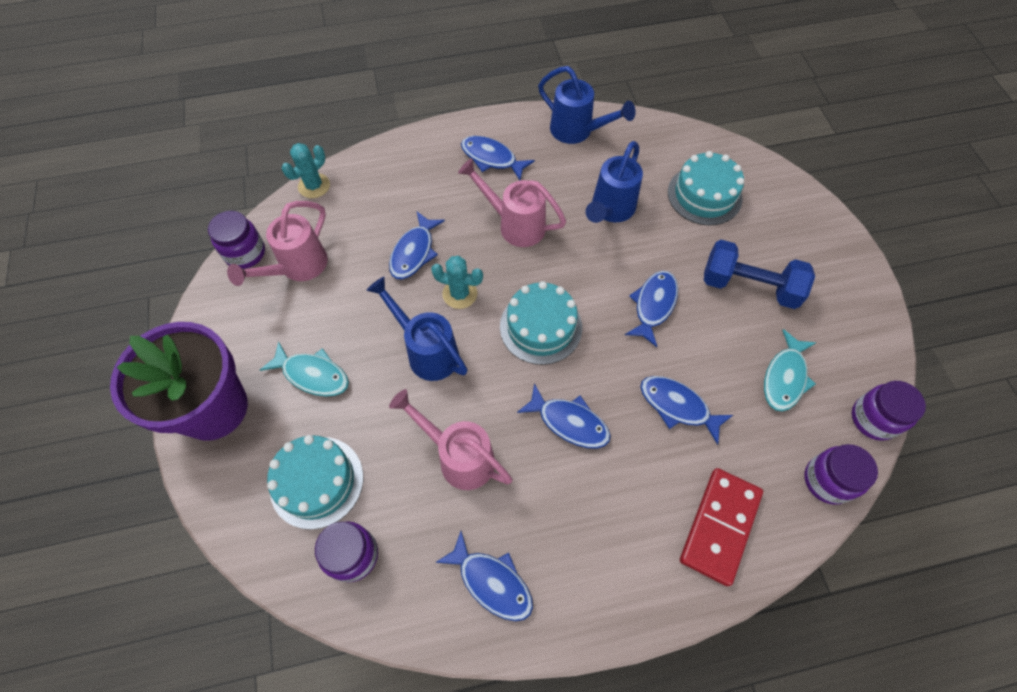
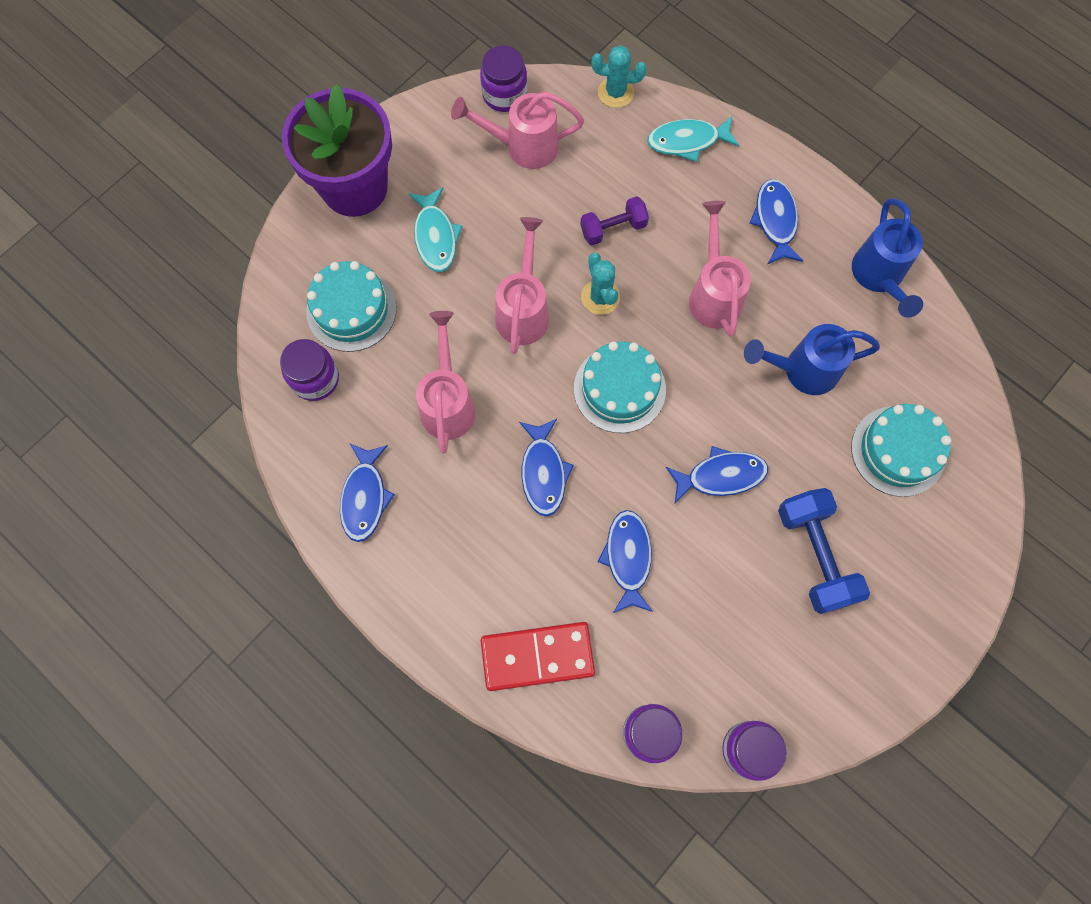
camera: 55 degrees right, 10 degrees up
(414, 252) = (613, 228): blue fish -> purple dumbbell
(427, 351) = (523, 310): blue watering can -> pink watering can
(785, 377) = (732, 642): turquoise fish -> turquoise fish (687, 141)

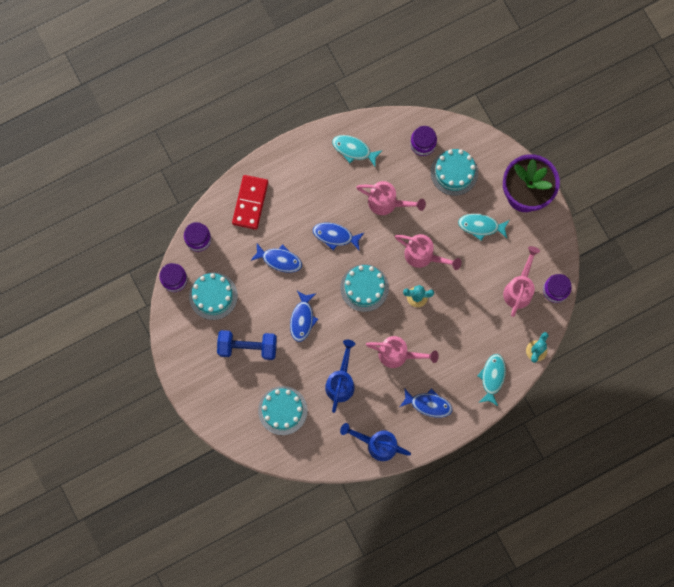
camera: 110 degrees right, 5 degrees up
(365, 497) = (354, 150): blue fish -> turquoise fish
(613, 228) = (454, 318): purple dumbbell -> none
(748, 658) = (213, 296): none -> turquoise cake

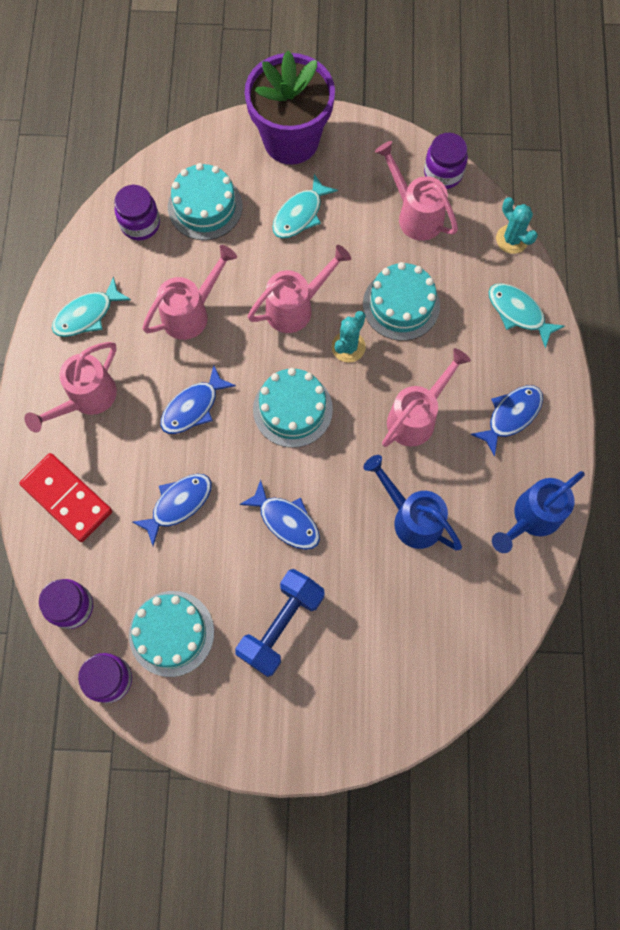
camera: 60 degrees left, 5 degrees down
(282, 410) = (407, 627): turquoise cake -> turquoise cake (401, 305)
(307, 179) = (86, 399): none -> pink watering can

